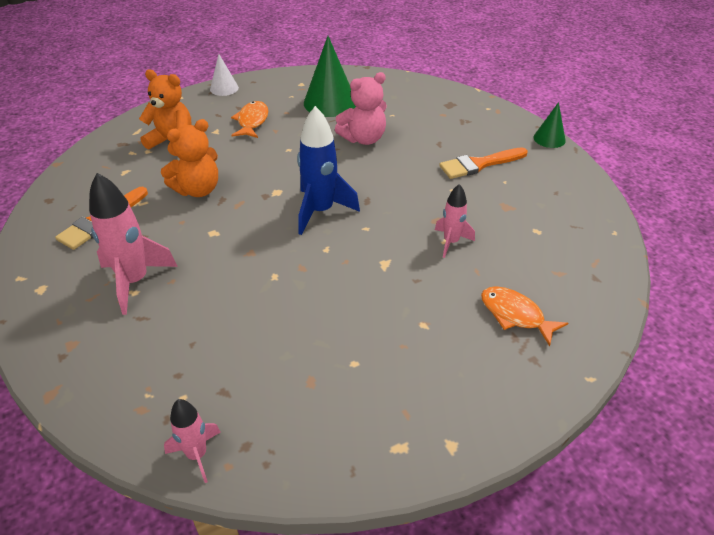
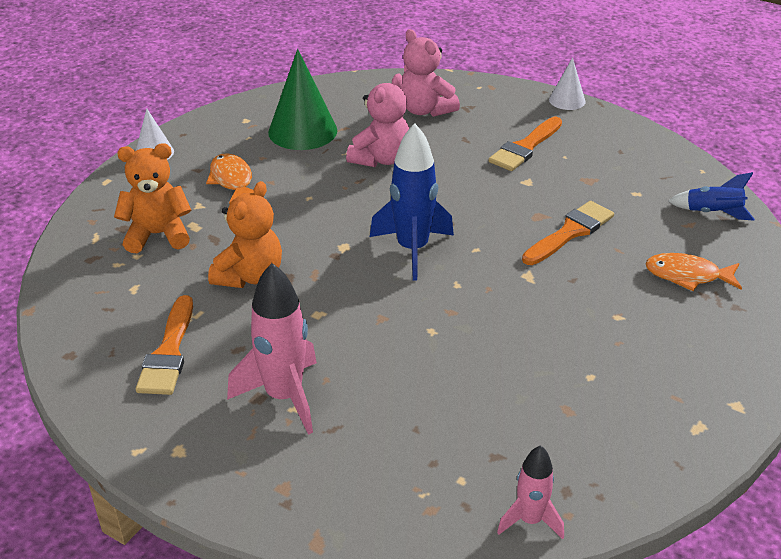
camera: 30 degrees left, 5 degrees down
(430, 113) = (425, 110): none -> pink teddy bear
(451, 242) = (570, 232): pink rocket -> orange brush
(549, 139) = (567, 100): green cone -> white cone
(589, 271) = (713, 213): none -> blue rocket

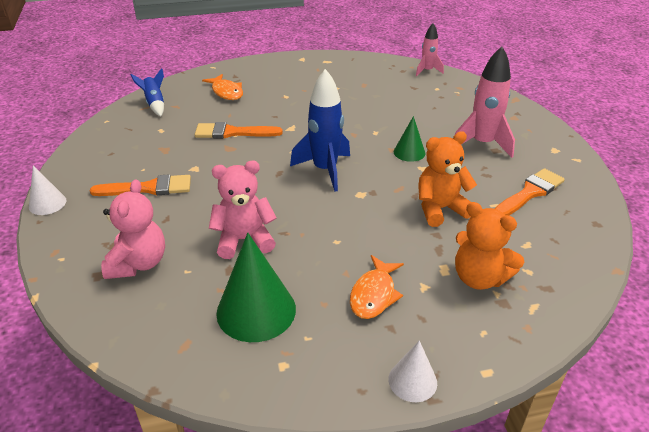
camera: 135 degrees left, 0 degrees up
(357, 325) = (409, 152): none -> green cone

